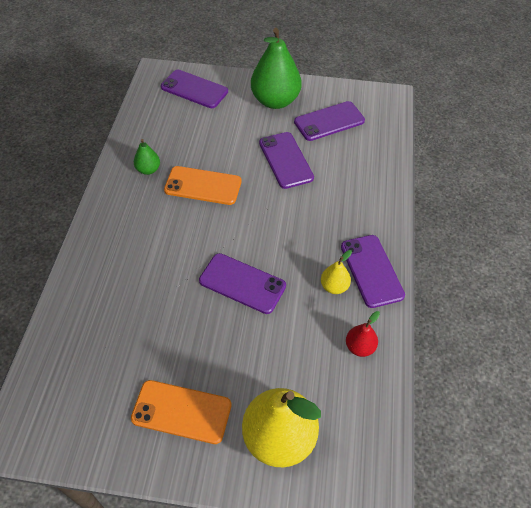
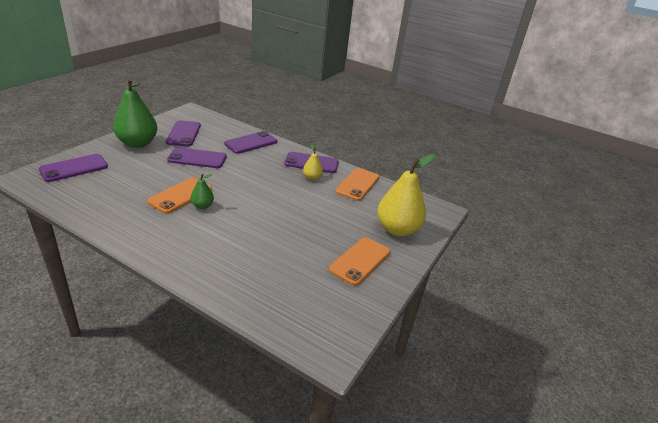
camera: 70 degrees left, 20 degrees down
(148, 170) = (132, 214): green pear -> green pear (202, 206)
(242, 283) = (281, 207): purple phone -> purple phone (251, 143)
(359, 347) = (357, 184): red pear -> orange phone

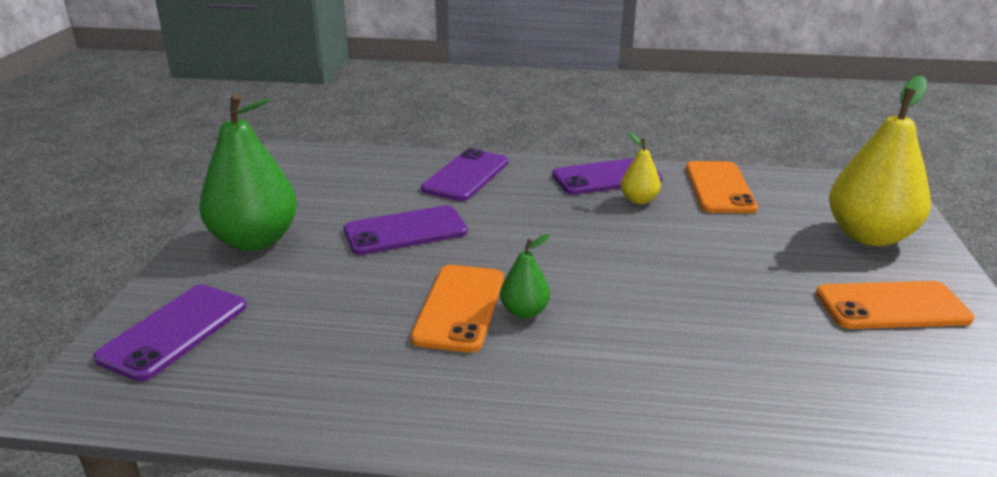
camera: 20 degrees left, 5 degrees down
(183, 134) = (325, 196): purple phone -> none
(360, 261) = (892, 306): orange phone -> orange phone turned 75 degrees clockwise

